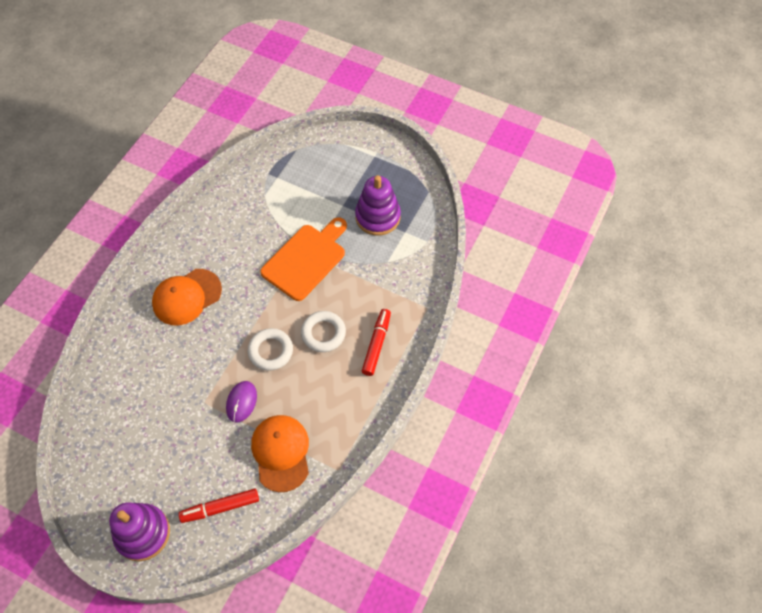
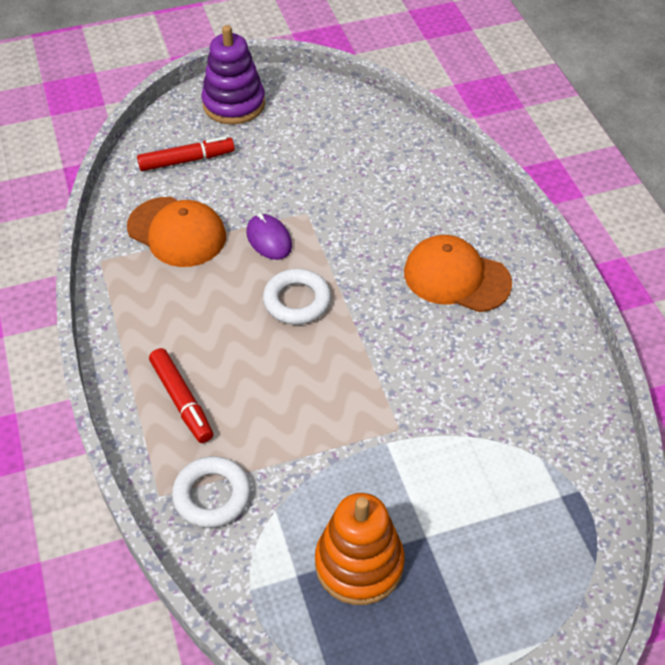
camera: 135 degrees right, 10 degrees down
(186, 297) = (456, 277): orange cap -> orange cap turned 75 degrees counterclockwise
(220, 507) = (187, 160): red marker -> red marker turned 45 degrees clockwise
(306, 259) = (382, 424): orange cutting board -> none
(323, 333) = (259, 362): white ring -> white ring (212, 495)
(377, 217) = (359, 564): purple stacking toy -> orange stacking toy

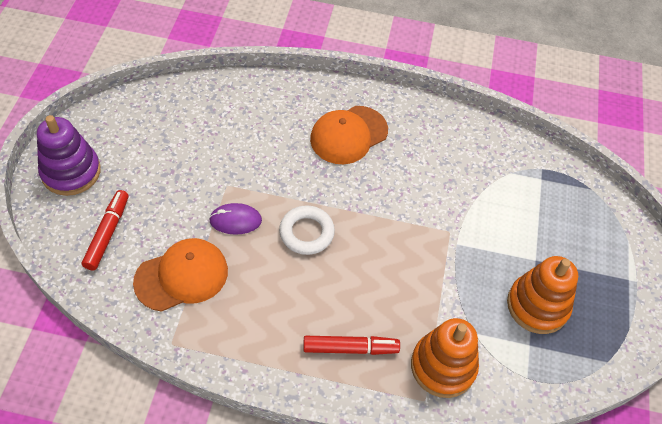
camera: 65 degrees left, 5 degrees up
(212, 495) = (443, 366): white ring -> orange stacking toy

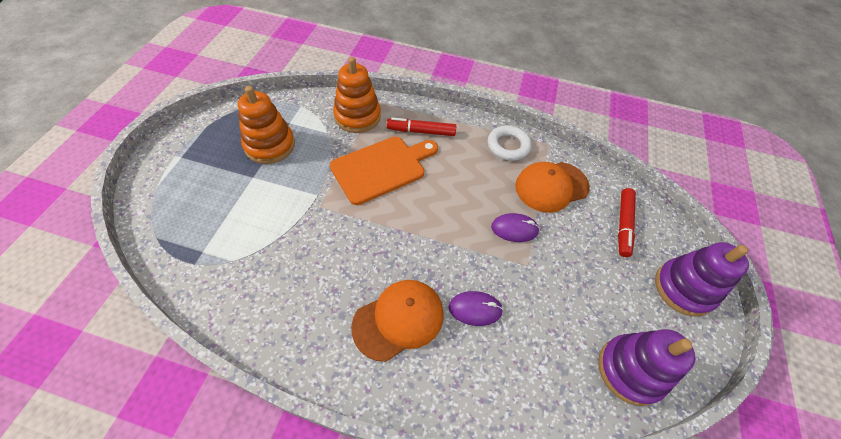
camera: 175 degrees left, 0 degrees up
(153, 109) = (630, 370): none -> purple stacking toy
(281, 145) = (475, 309): none -> purple mouse
(306, 233) = (450, 214): white ring -> white ring (508, 146)
(392, 285) = (382, 168): none -> orange cutting board

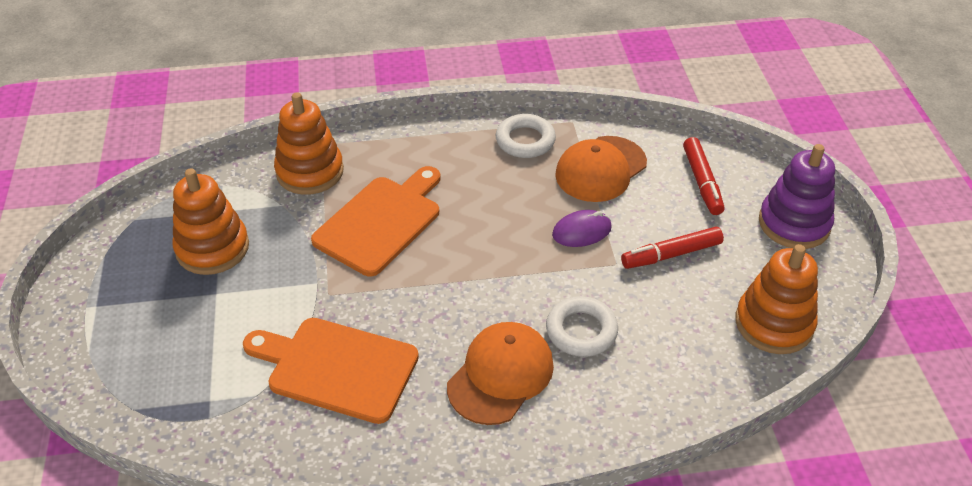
camera: 20 degrees left, 10 degrees down
(293, 263) = (337, 368): none -> orange cutting board
(421, 131) = (405, 161): red marker -> red marker (671, 254)
(475, 309) = (581, 331): purple mouse -> white ring
(630, 370) = (774, 323): purple stacking toy -> orange stacking toy

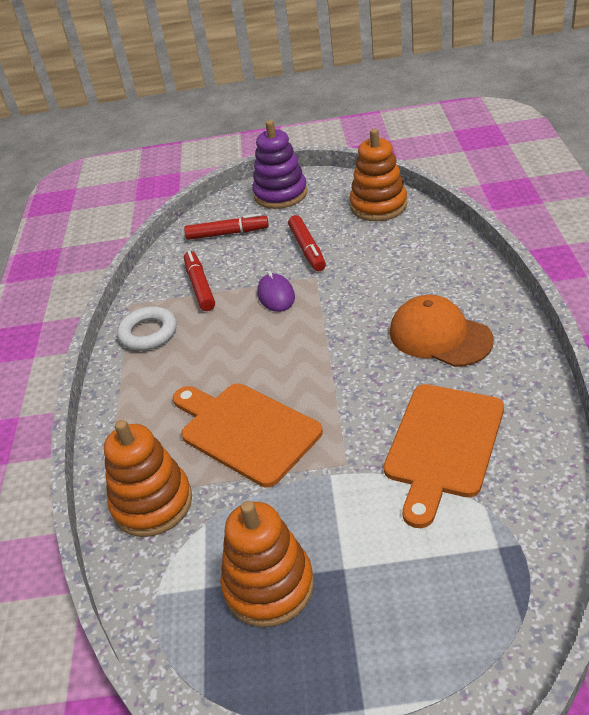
camera: 80 degrees left, 5 degrees down
(581, 331) = (389, 293): white ring -> none
(600, 169) = (200, 286): orange cap -> red marker

